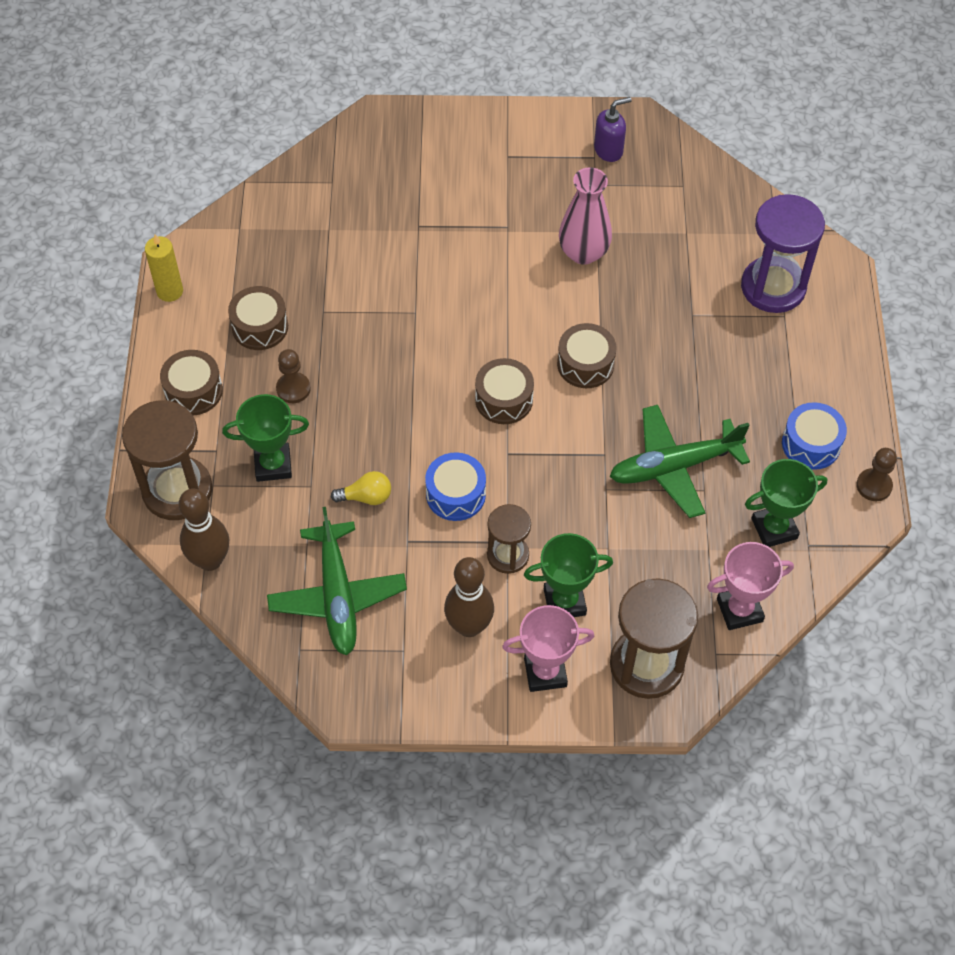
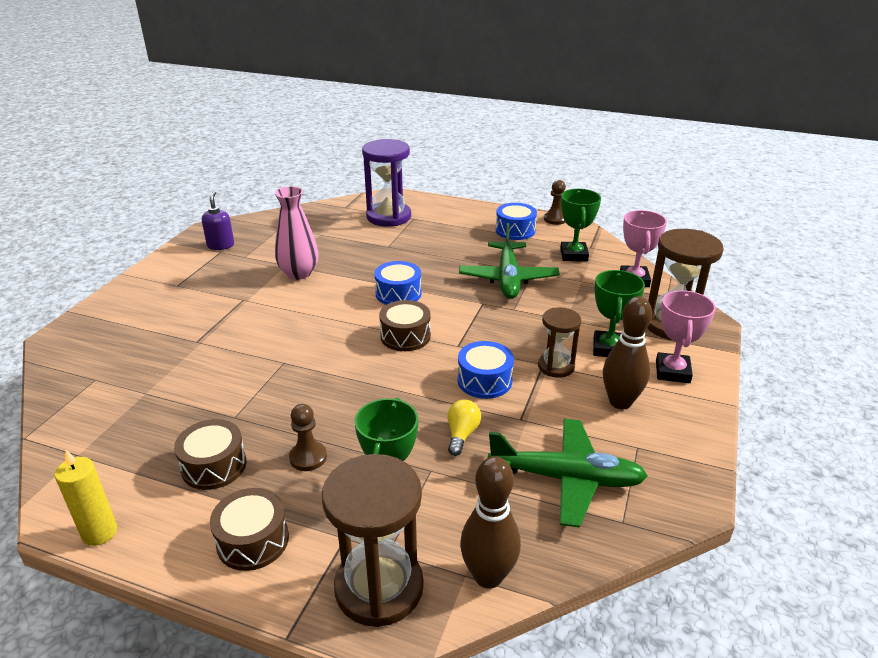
camera: 70 degrees left, 25 degrees down
(585, 364) = (398, 294): brown drum -> blue drum

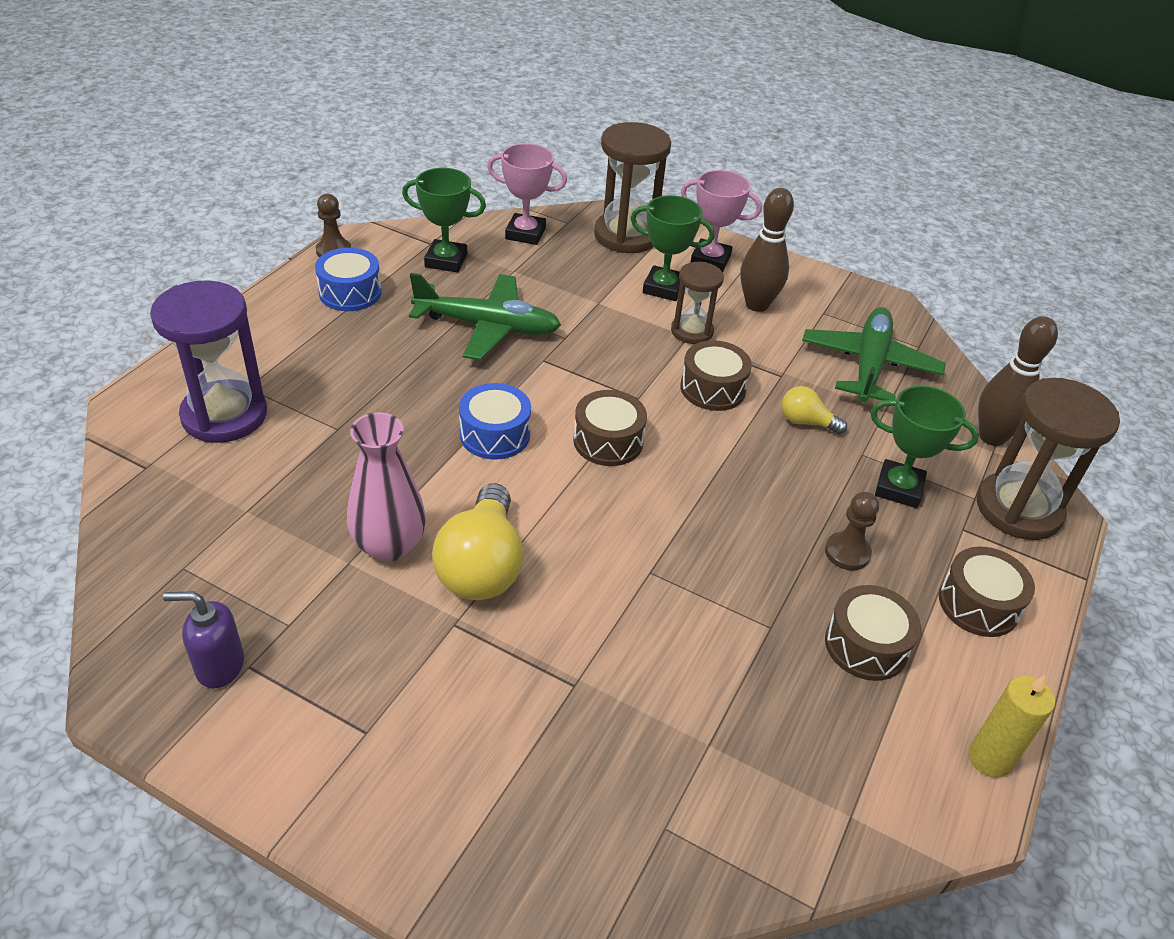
camera: 85 degrees left, 10 degrees up
(285, 302) = (482, 566): none -> yellow light bulb
(484, 380) = (712, 389): blue drum -> brown drum

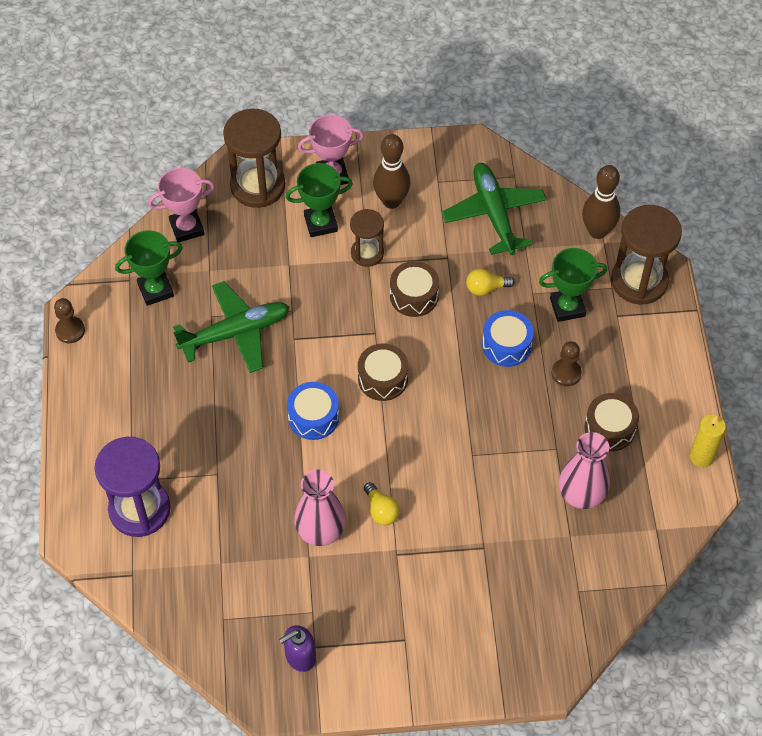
camera: 30 degrees left, 15 degrees up
(350, 293) = (119, 361): blue drum -> blue drum (506, 345)
(482, 566) = (381, 510): yellow light bulb -> yellow light bulb, size x0.52
(765, 702) = (581, 495): none -> pink vase
(978, 604) = (651, 364): brown drum -> none

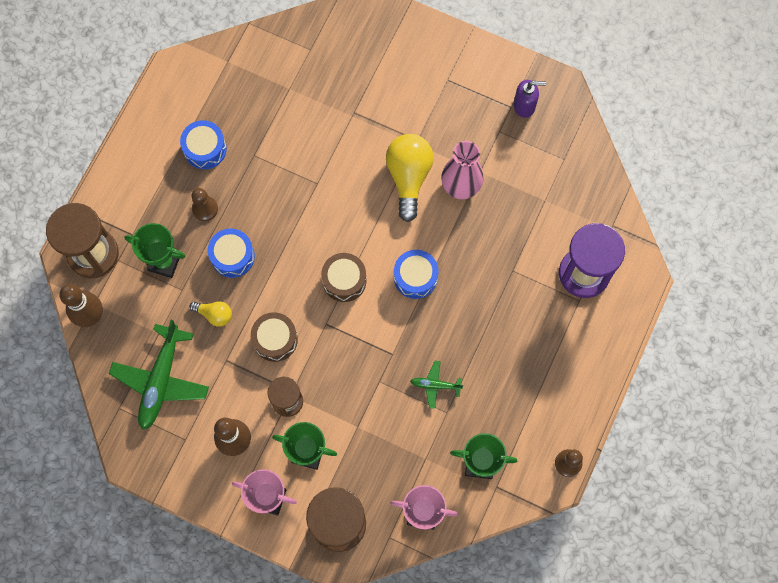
camera: 150 degrees left, 15 degrees up
(236, 333) = (435, 385): green plane -> green plane, size x0.48
(381, 510) = (408, 177): yellow light bulb -> yellow light bulb, size x1.94
(581, 495) = (261, 112): pink vase -> none
(609, 428) = (205, 149): brown drum -> blue drum
(701, 456) = (157, 94): yellow candle -> none

